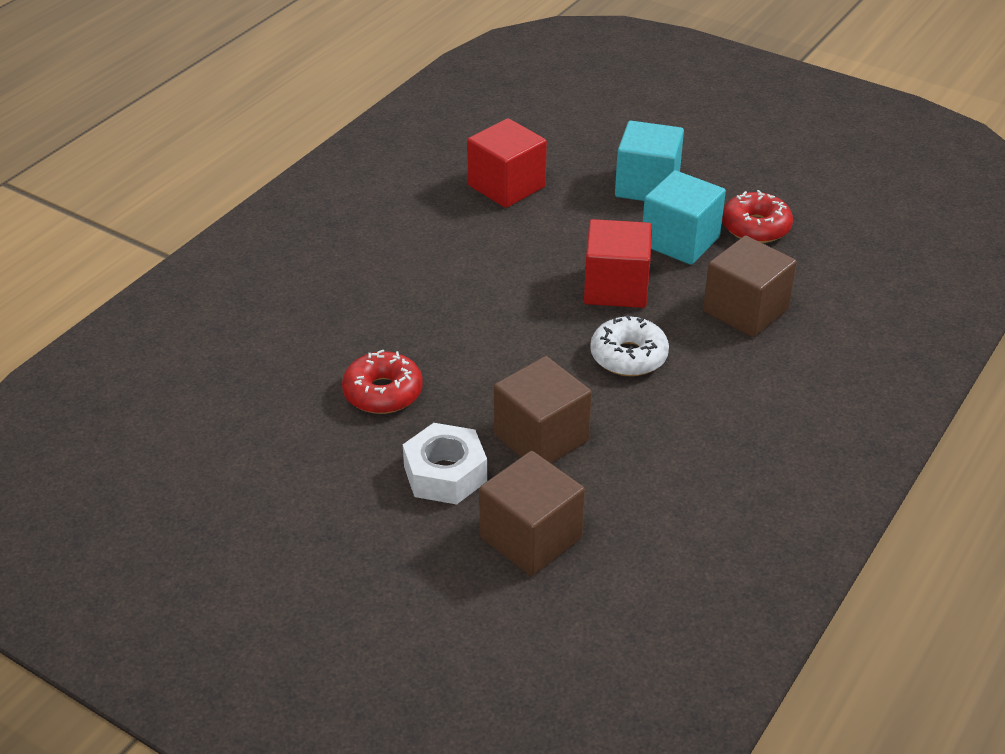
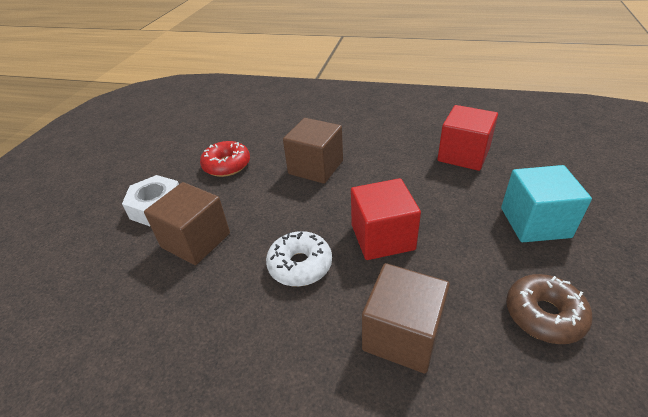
camera: 75 degrees right, 0 degrees up
(531, 538) = (95, 261): brown cube -> brown cube (315, 167)
(680, 241) = (474, 262): turquoise cube -> none
(755, 227) = (544, 315): red donut -> brown donut

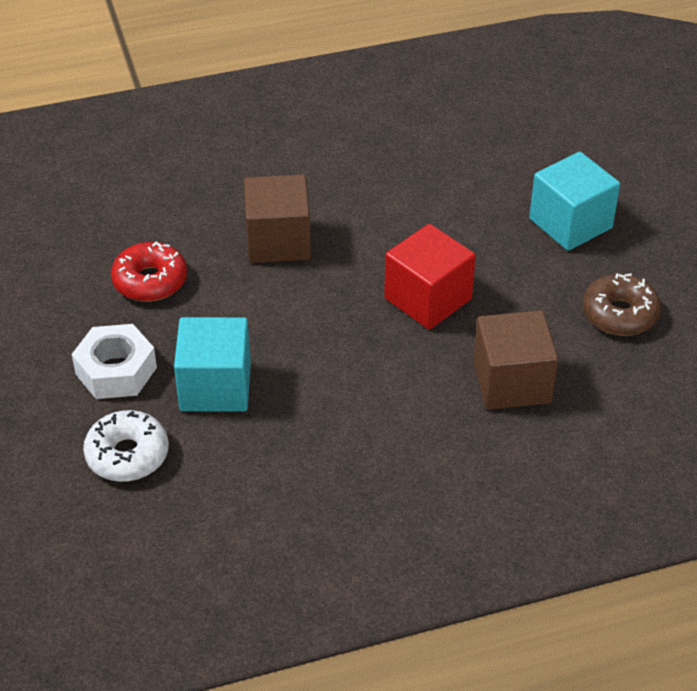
camera: 35 degrees left, 5 degrees up
(196, 240) = (215, 387): brown cube -> turquoise cube
(300, 265) = (364, 363): white donut -> white donut (127, 455)
(463, 155) = (450, 161): red cube -> none

